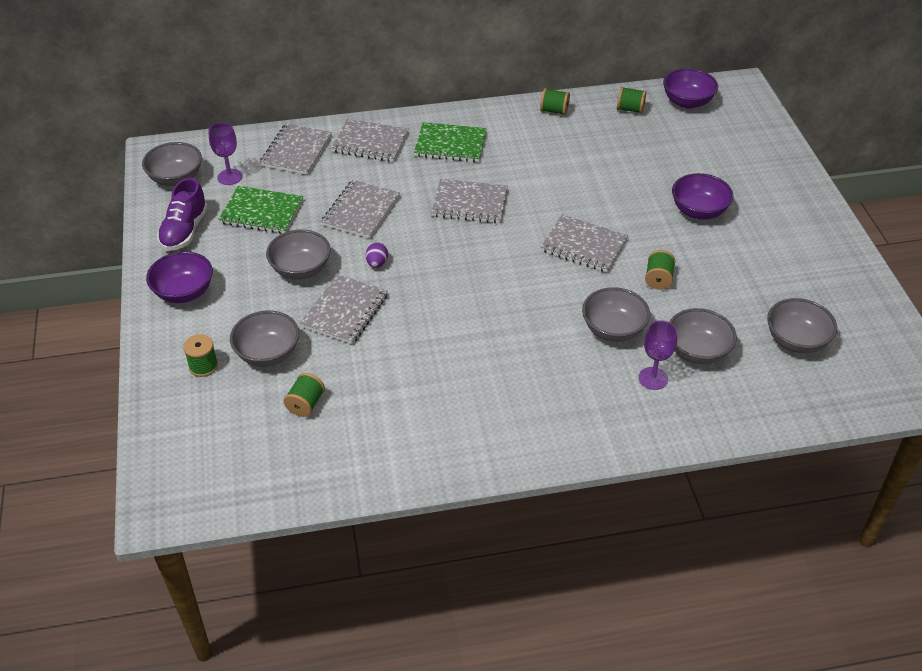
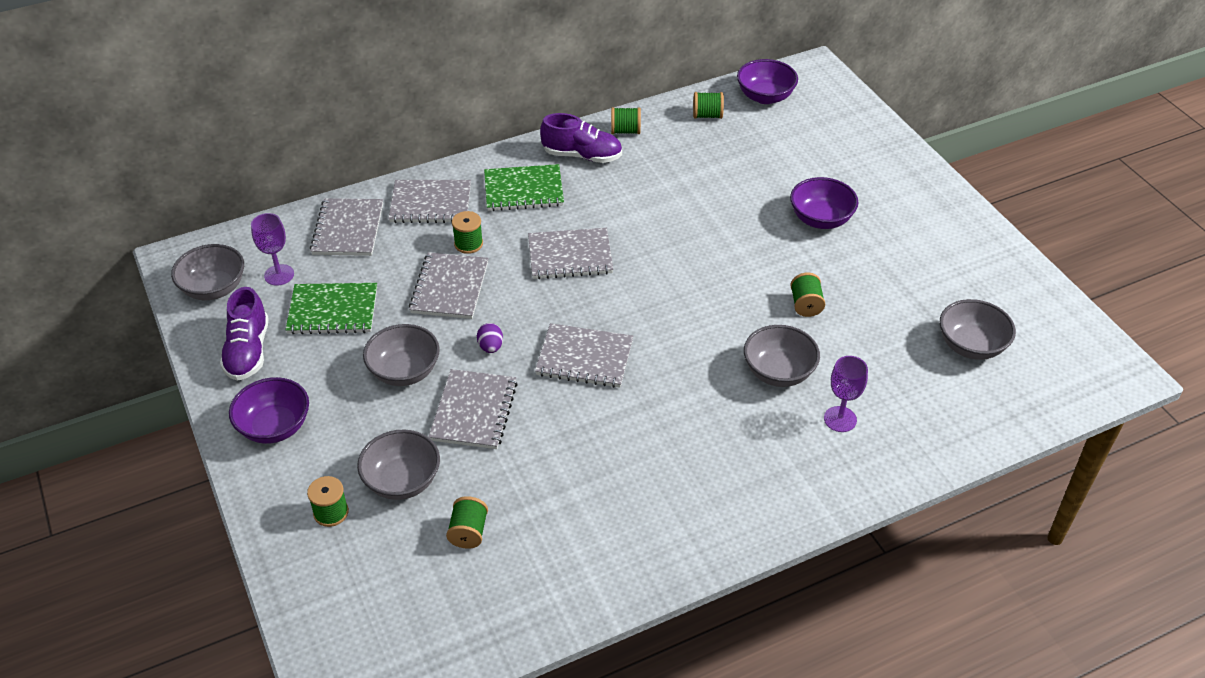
camera: 15 degrees left, 0 degrees up
(389, 179) = (468, 244): none -> green spool
(510, 125) = (582, 155): none -> purple shoe
(583, 245) = (713, 282): grey notebook -> grey notebook (584, 358)
(697, 351) = (875, 378): grey bowl -> none

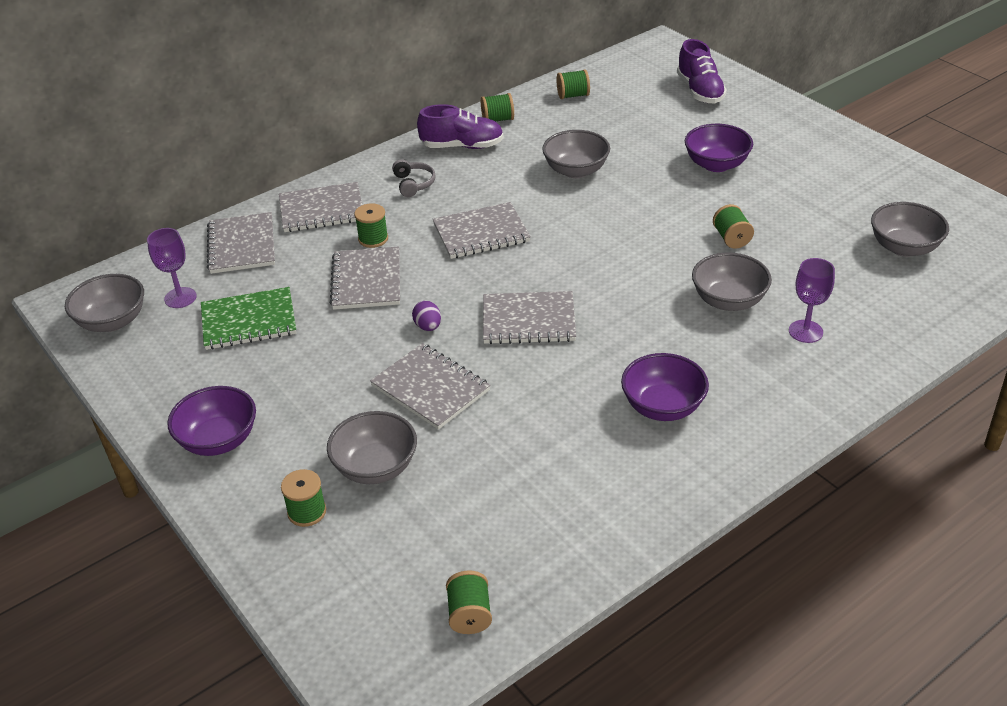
camera: 10 degrees left, 5 degrees down
(248, 351) = (167, 373): purple shoe -> purple shoe (700, 91)
(404, 371) = (344, 364): grey bowl -> grey bowl (576, 170)
(468, 532) = (464, 503): green spool -> green spool (469, 614)
(474, 411) = (430, 388): grey notebook -> grey notebook turned 45 degrees counterclockwise
(523, 190) = (413, 184): green notebook -> grey headphones
(765, 97) = (622, 73): purple bowl -> purple bowl (663, 406)

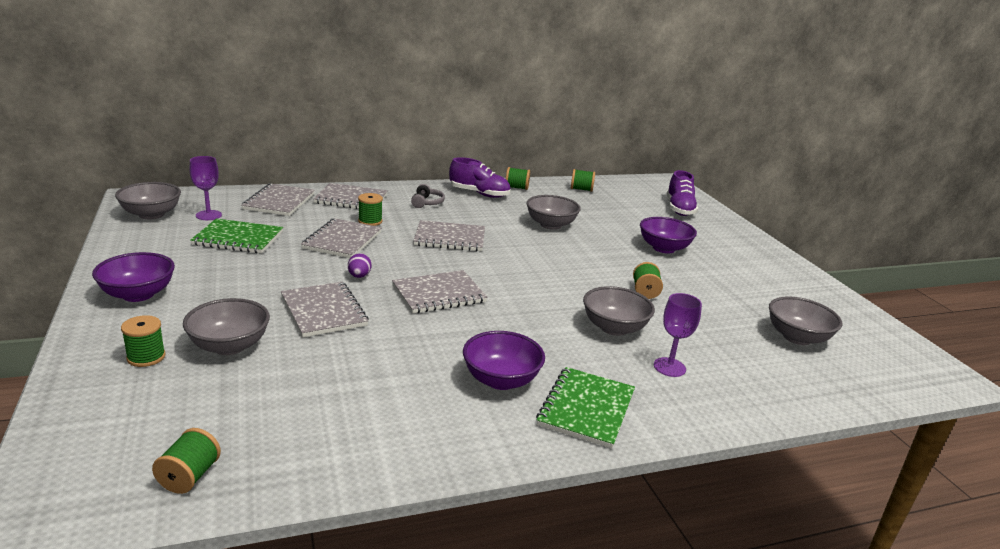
camera: 15 degrees right, 15 degrees down
(528, 320) = (439, 294): grey notebook -> grey notebook turned 45 degrees counterclockwise
(758, 409) = (586, 408): none -> green notebook

